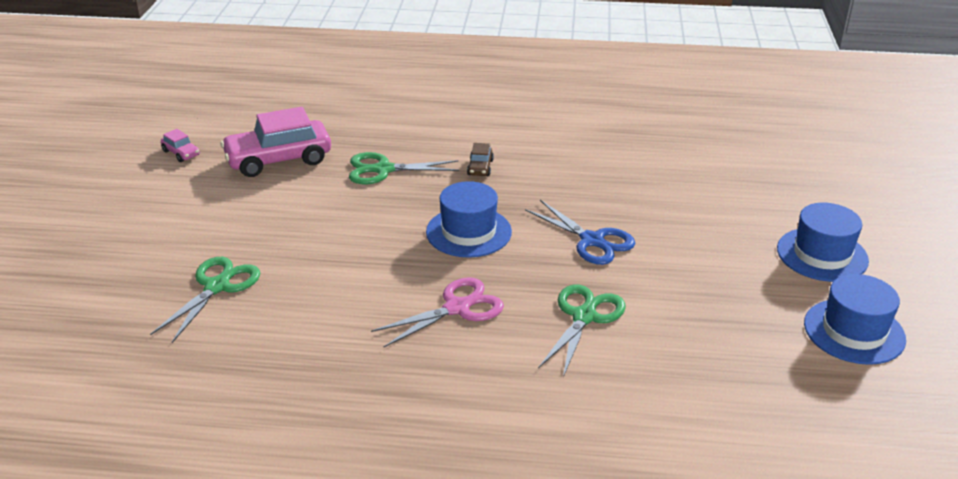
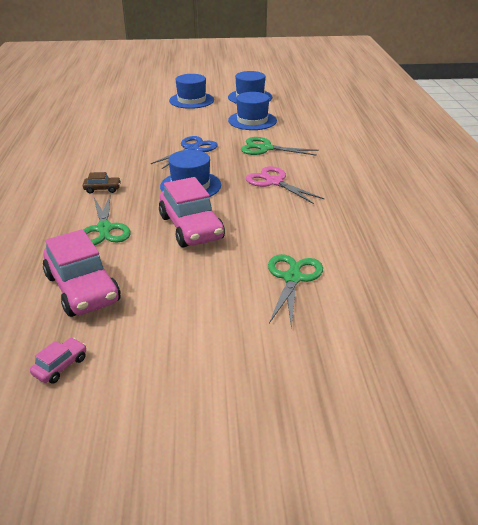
camera: 100 degrees left, 0 degrees up
(217, 287) = (292, 278): green scissors -> green scissors turned 90 degrees clockwise
(359, 226) = (191, 228): none -> pink car
(716, 318) = (252, 120): none -> blue hat

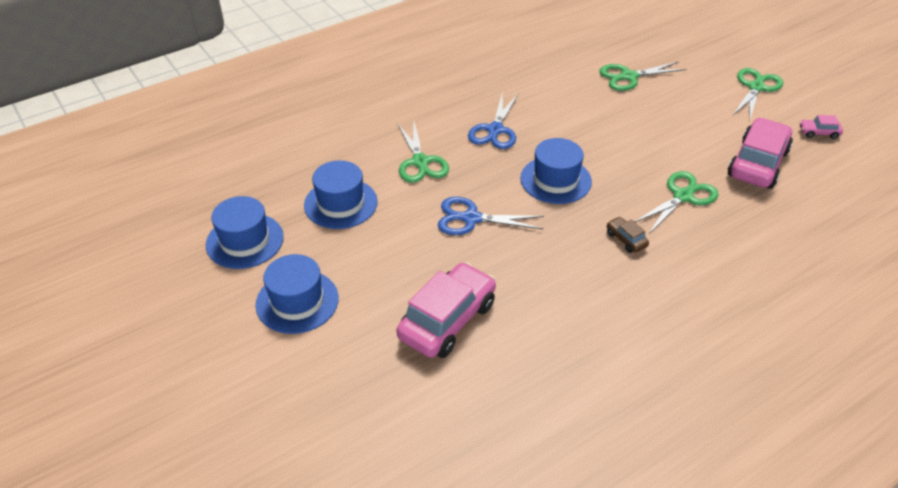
camera: 120 degrees left, 10 degrees up
(185, 369) = (756, 87): none -> green scissors
(191, 228) = (623, 147): pink car -> pink car (447, 320)
(274, 182) = (495, 130): pink scissors -> blue scissors

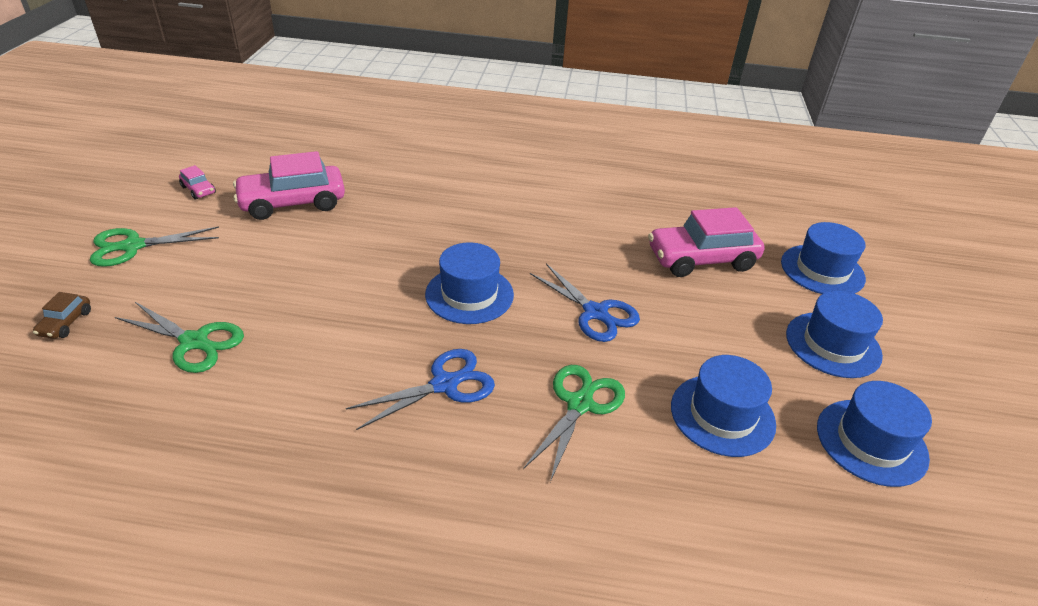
camera: 140 degrees left, 5 degrees down
(341, 384) = (822, 270): none -> blue hat
(626, 239) = (490, 224): brown car -> brown car (66, 323)
(683, 196) = (394, 220): green scissors -> none

